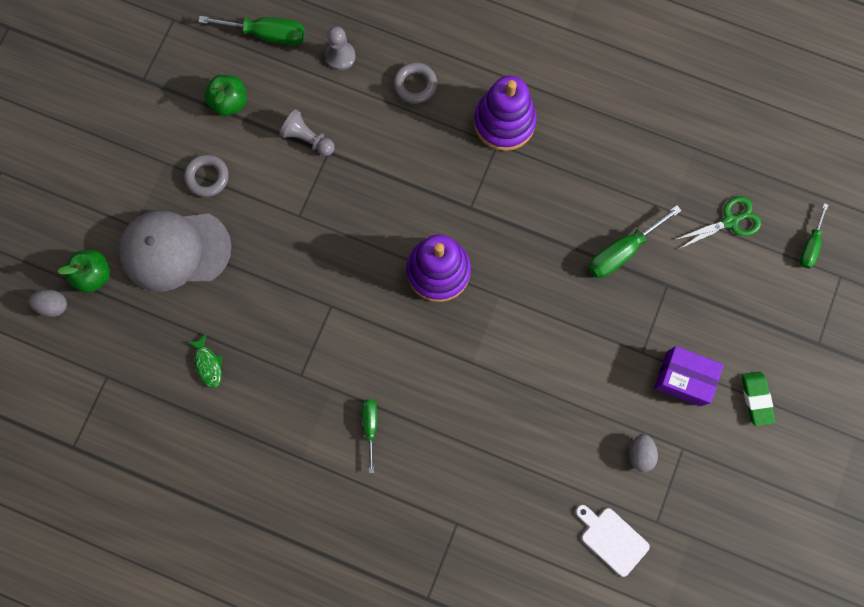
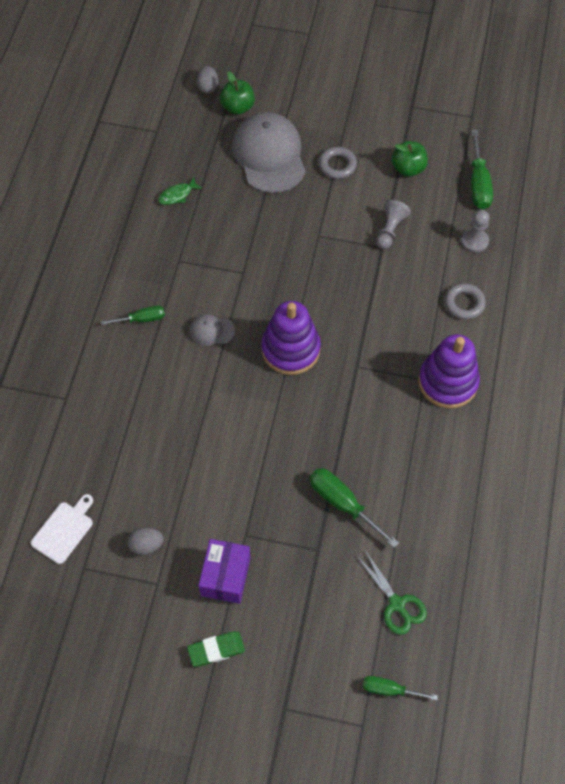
camera: 80 degrees right, 15 degrees down
(400, 351) = (212, 331): none -> grey cap

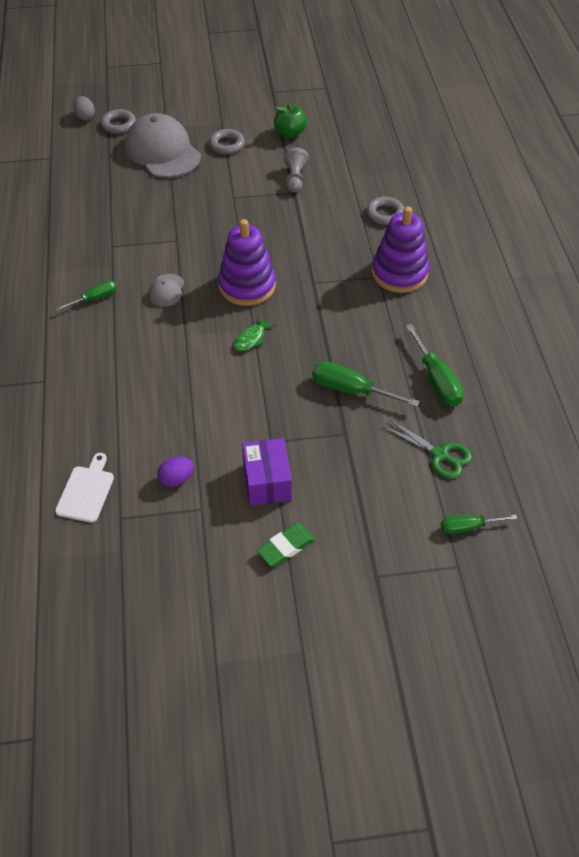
camera: 20 degrees left, 10 degrees down
(146, 545) = (176, 479): grey egg -> purple egg
(177, 195) = (90, 198): green fish -> green fish (251, 339)
(212, 331) = (166, 290): grey cap -> grey cap turned 60 degrees counterclockwise
(237, 107) = (119, 125): green apple -> grey ring
(474, 241) = (371, 169): grey pawn -> none
(478, 184) = (355, 130): green screwdriver -> green screwdriver (436, 380)

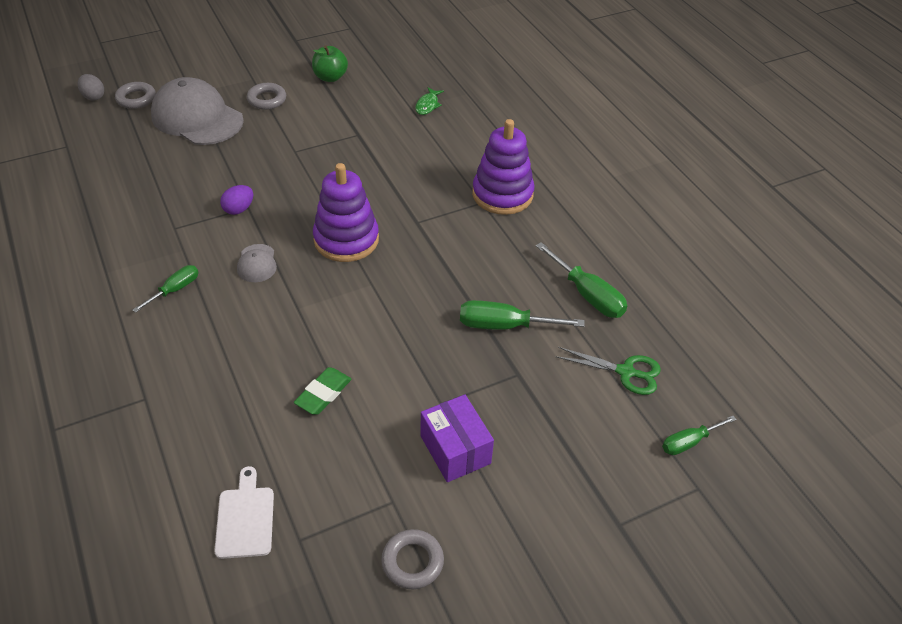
camera: 20 degrees left, 5 degrees down
(176, 479) = (350, 474): purple egg -> purple egg (239, 209)
(251, 339) = (373, 295): green fish -> green fish (427, 105)
(285, 547) = (507, 519): green eraser -> green eraser (323, 394)
(295, 178) = (354, 121): grey pawn -> none
(385, 214) = (462, 139): grey ring -> grey ring (412, 562)

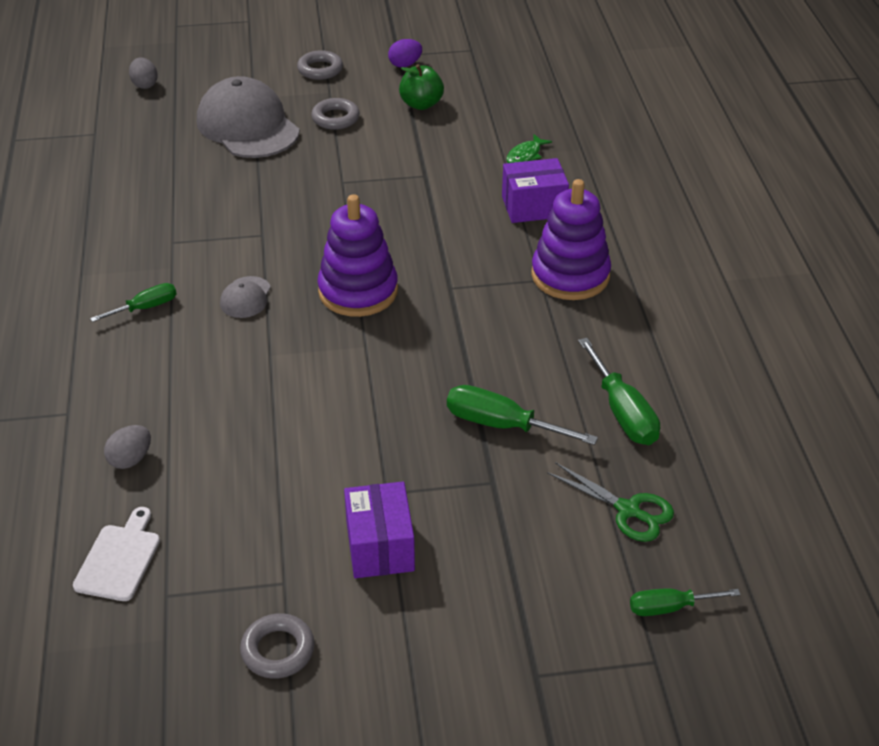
camera: 20 degrees right, 5 degrees down
(136, 99) = (189, 94): grey ring -> grey ring (320, 69)
(218, 426) = (130, 459): none -> grey egg
(239, 209) = (251, 235): purple egg -> purple egg (405, 65)
(323, 394) = (258, 452): green eraser -> none
(451, 145) = (533, 206): none -> purple box

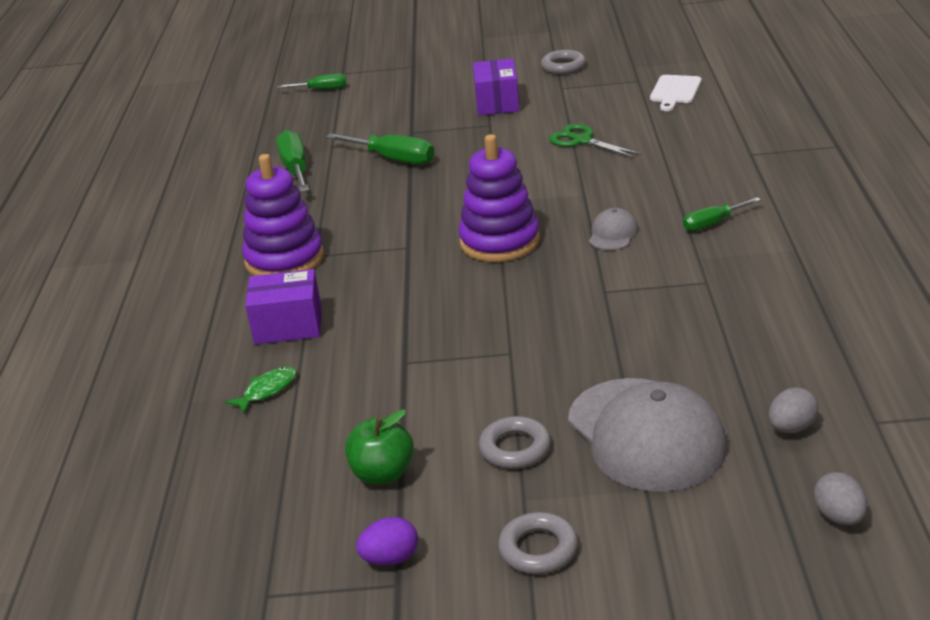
camera: 170 degrees left, 10 degrees down
(130, 459) = (686, 132): grey egg -> grey egg (791, 428)
(628, 510) = (323, 123): green scissors -> green scissors (582, 140)

